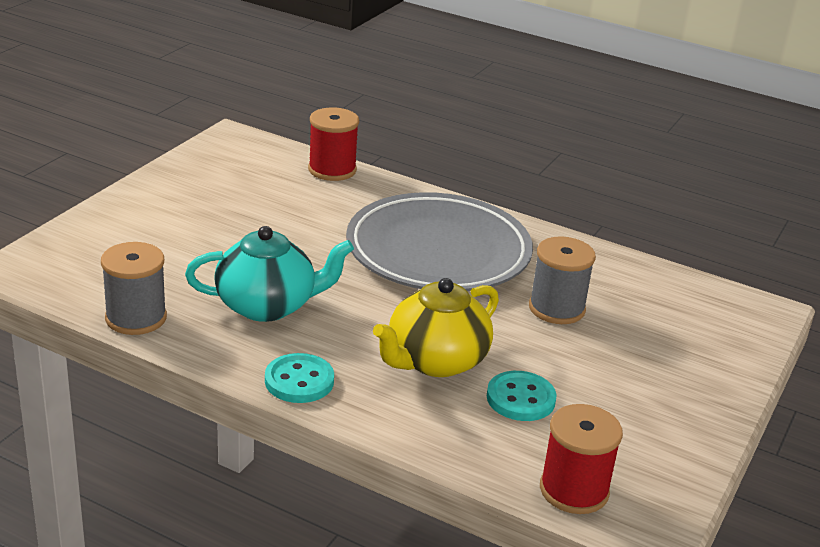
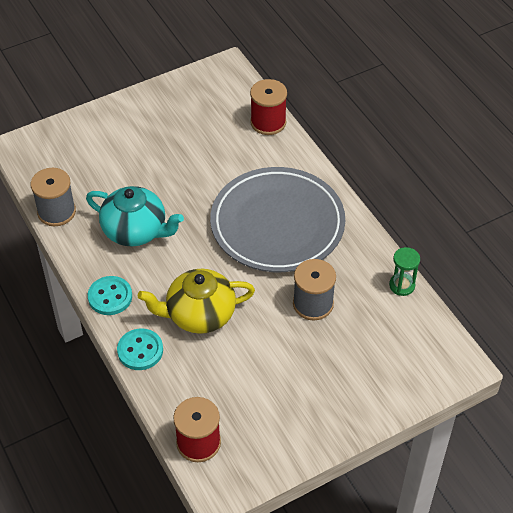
camera: 35 degrees right, 20 degrees up
(520, 399) = (225, 365): turquoise button -> turquoise button (140, 350)
(631, 264) = (402, 285): none -> green hourglass

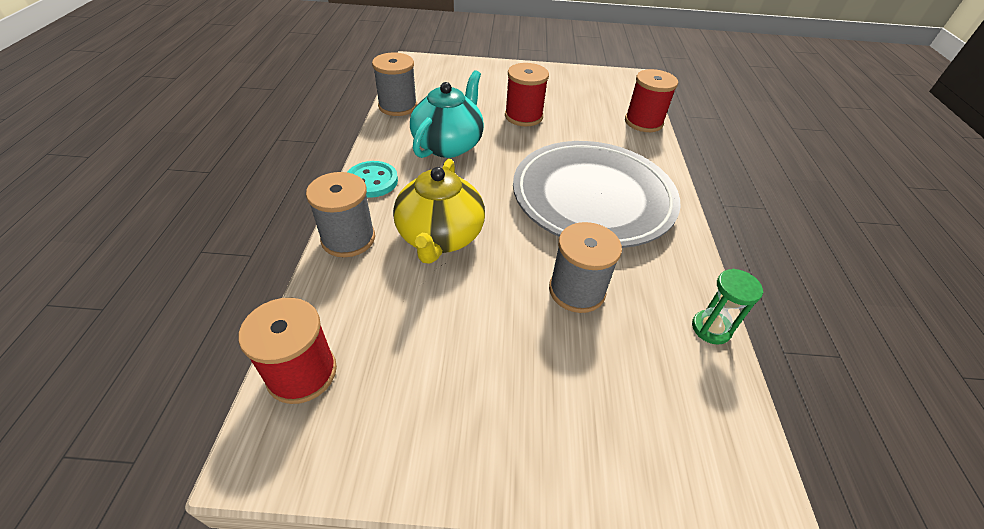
camera: 30 degrees right, 5 degrees down
(136, 231) = (448, 145): turquoise teapot -> turquoise teapot turned 120 degrees counterclockwise
(140, 350) = (348, 239): turquoise button -> grey spool
(170, 167) = (523, 116): none -> red spool
(199, 314) = (440, 237): yellow teapot -> yellow teapot turned 105 degrees counterclockwise

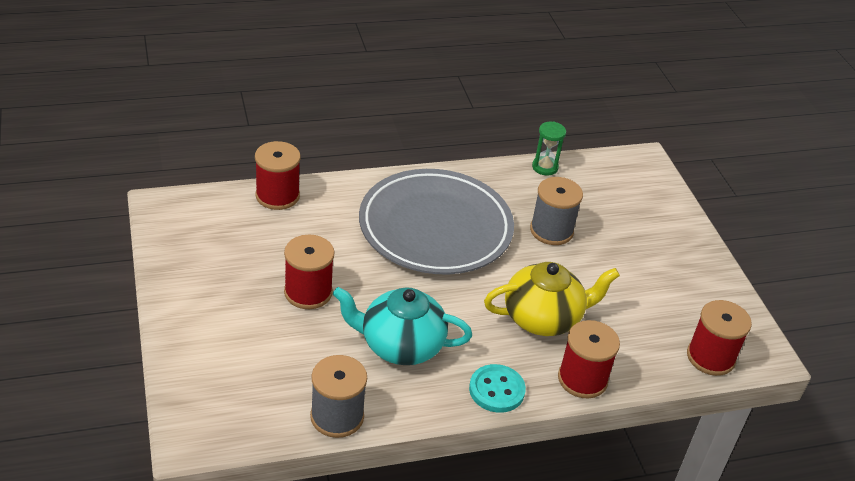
camera: 110 degrees left, 5 degrees down
(348, 239) = (582, 379): grey spool -> red spool

